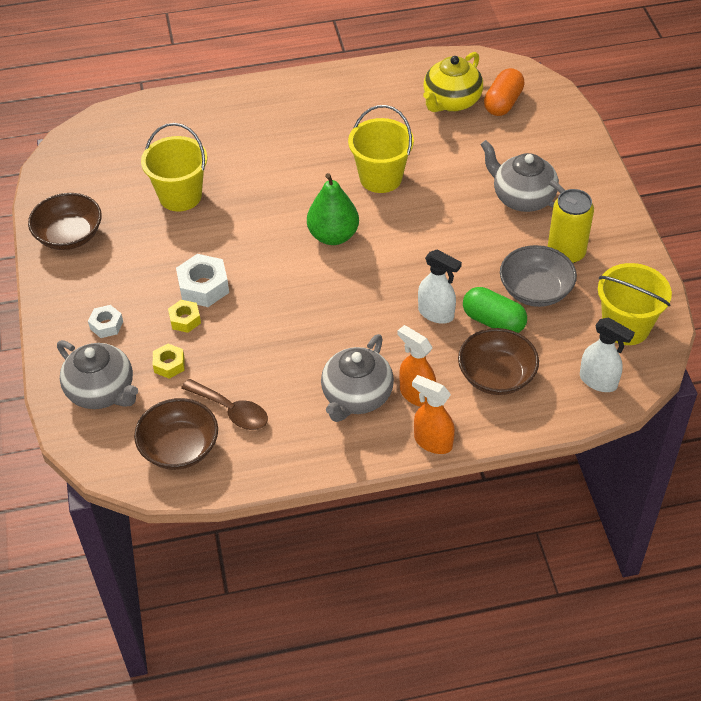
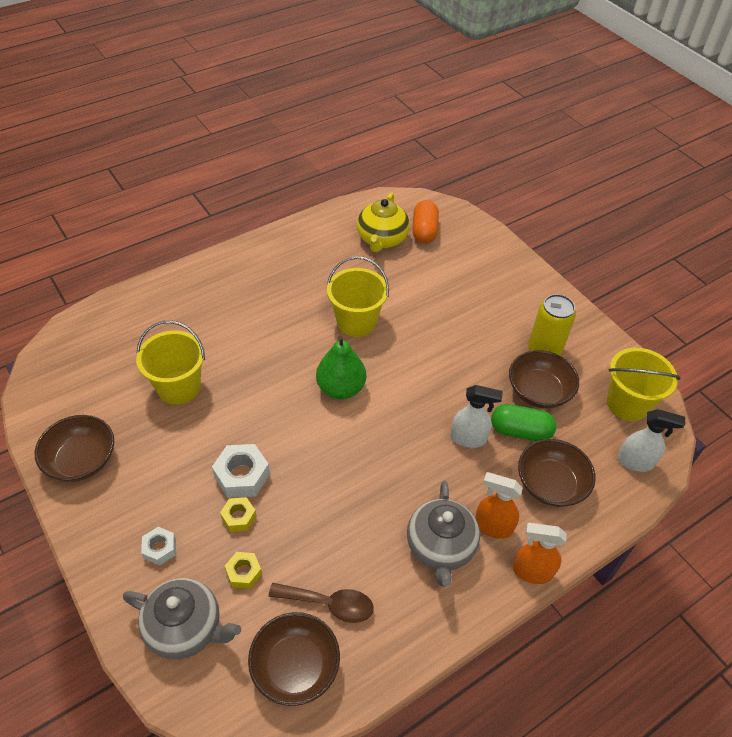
camera: 25 degrees left, 0 degrees up
(522, 198) = (483, 309): grey teapot -> none
(535, 290) = (539, 391): grey bowl -> brown bowl

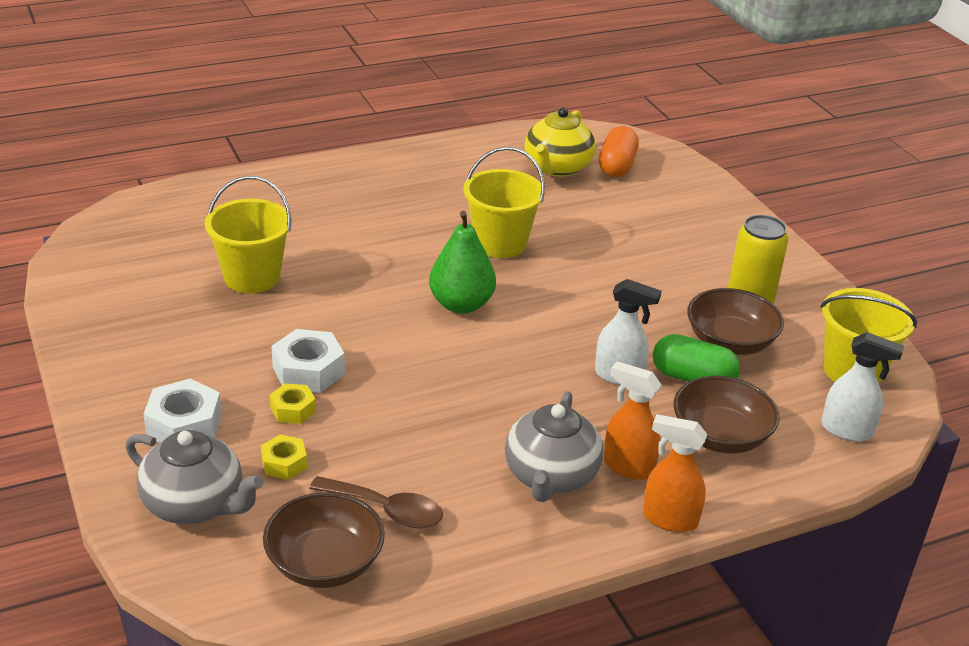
camera: 10 degrees right, 15 degrees down
(81, 460) = (111, 329): brown bowl -> none
(160, 548) = (184, 425): white nut -> white nut, size x1.66

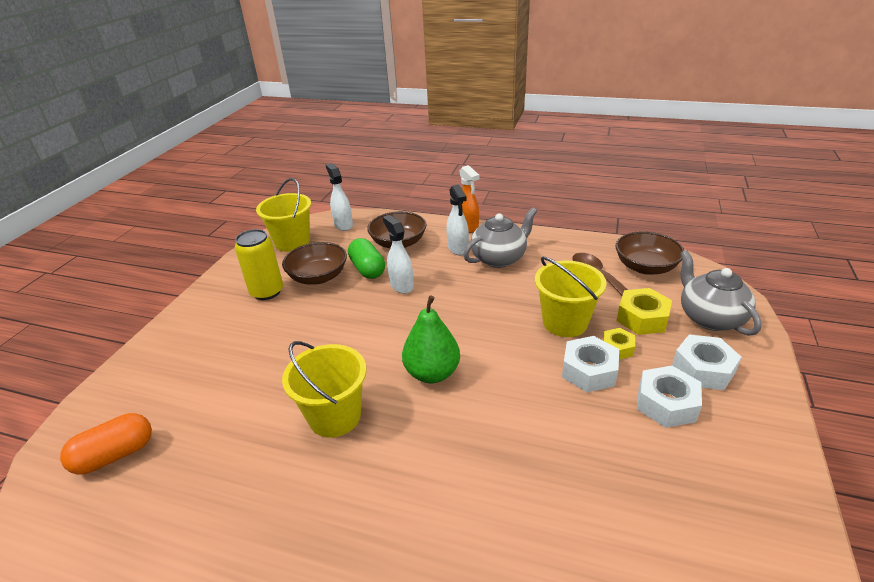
camera: 135 degrees left, 0 degrees up
(212, 372) = (666, 404): none -> white nut
(252, 277) = (582, 496): yellow bucket -> yellow bucket (565, 322)
(284, 463) = (642, 318): yellow nut -> yellow nut, size x1.66
(557, 168) = (157, 487): yellow teapot -> none
(628, 466) = (458, 248): orange spray bottle -> white spray bottle

